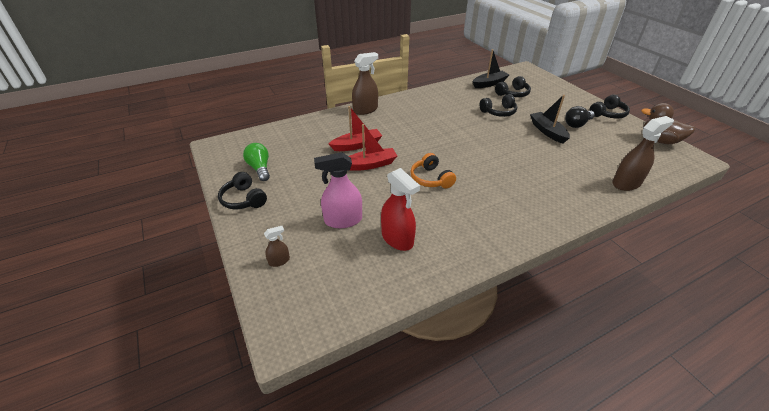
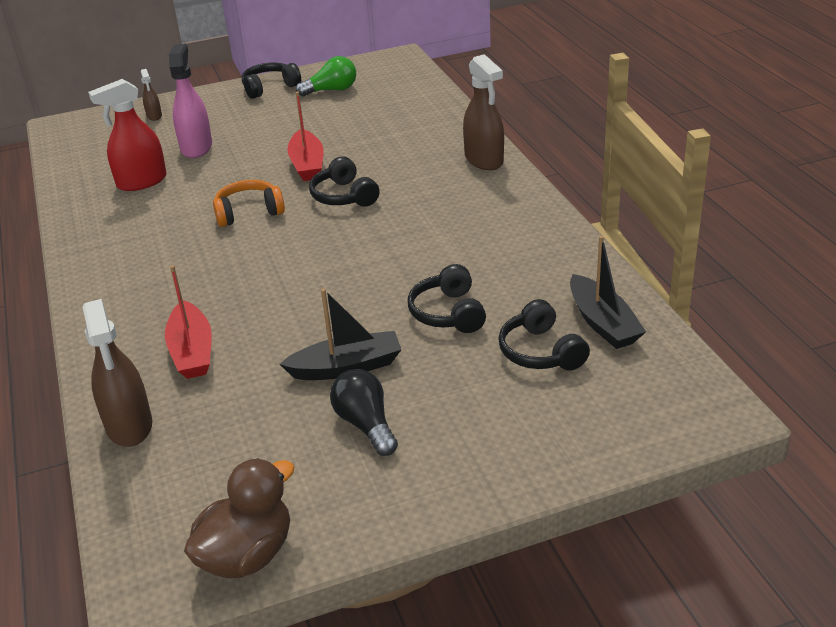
camera: 100 degrees right, 5 degrees down
(357, 145) = (365, 154): red boat -> red boat (192, 351)
(608, 114) = (403, 503): black headphones -> black headphones (344, 196)

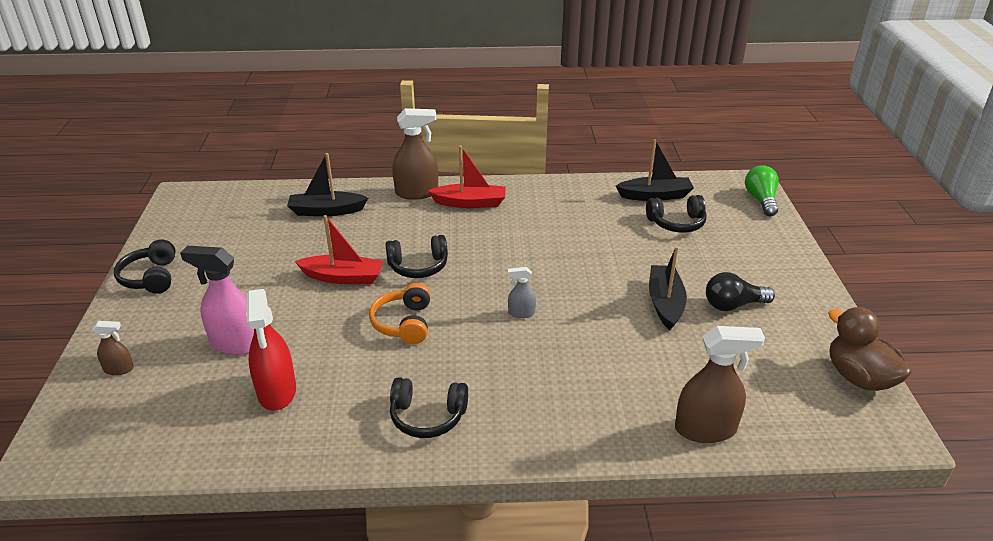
camera: 75 degrees left, 0 degrees up
(192, 351) = (613, 382): red boat -> red boat (470, 203)
(289, 272) = (521, 313): none -> grey spray bottle
(331, 90) = (205, 241): green light bulb -> green light bulb (761, 200)
(415, 125) = (326, 211): none -> black boat
(448, 313) = (617, 248): black headphones -> black headphones (427, 416)

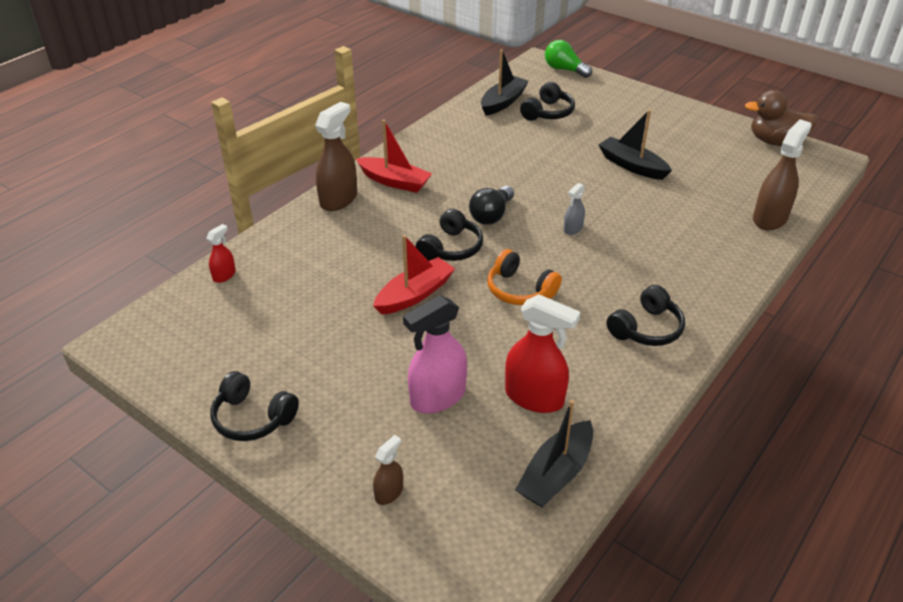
camera: 50 degrees left, 5 degrees up
(281, 195) = (224, 275): none -> red spray bottle
(326, 211) = (294, 260): black boat -> black boat (556, 474)
(470, 203) = (394, 181): red boat -> red boat turned 75 degrees clockwise
(733, 305) = (663, 143): black light bulb -> black light bulb (491, 215)

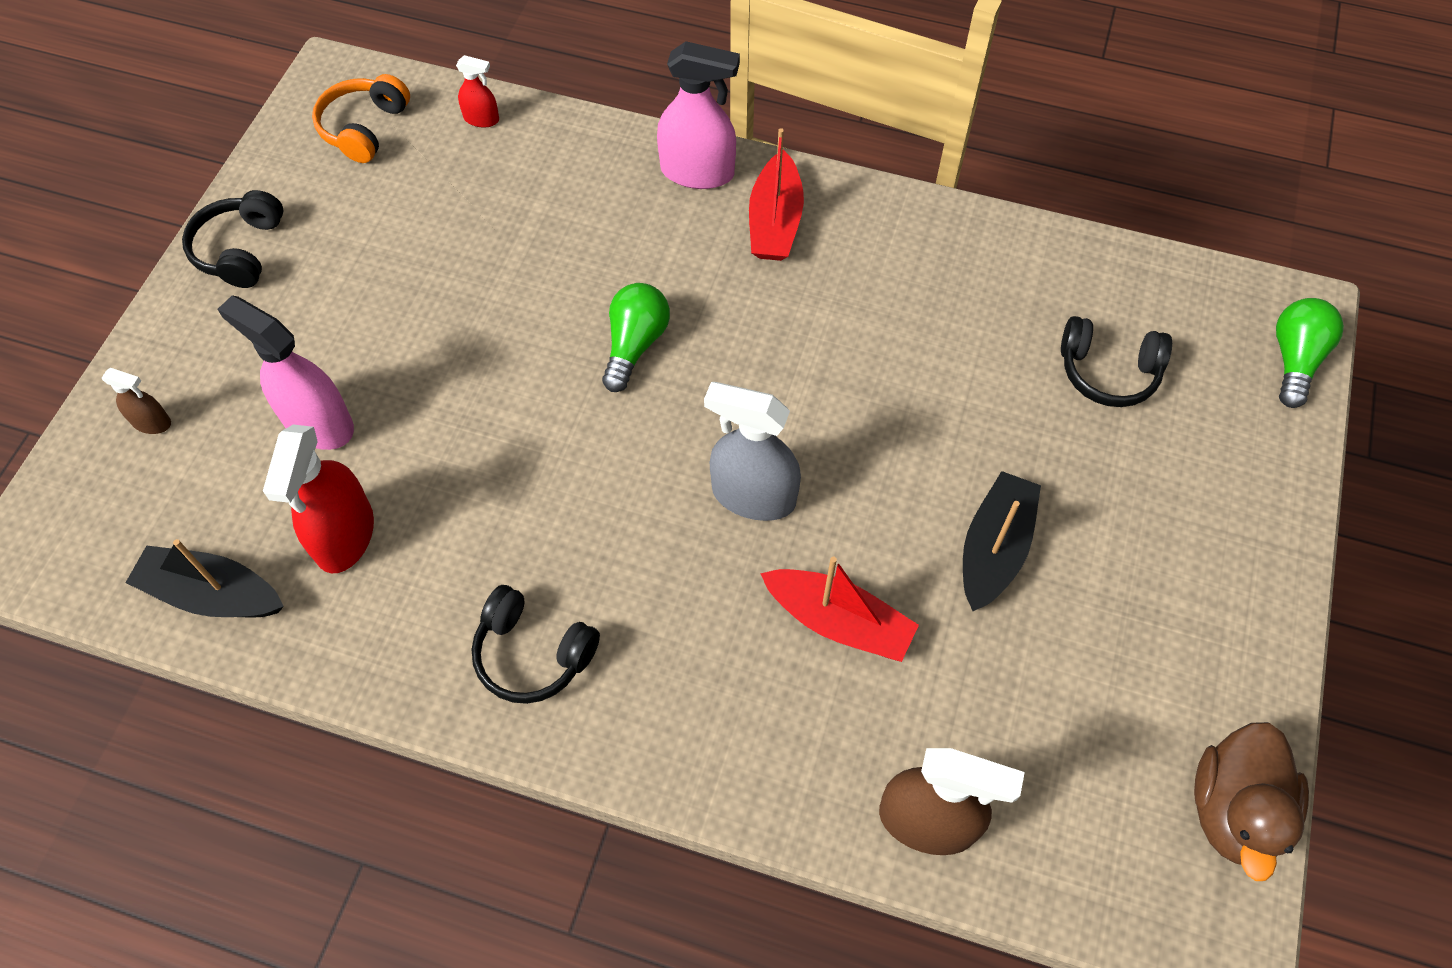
camera: 70 degrees right, 20 degrees up
(338, 199) = (697, 172): brown spray bottle -> pink spray bottle
(414, 294) = (513, 334): red boat -> red boat (838, 622)
(451, 248) = (635, 345): black headphones -> green light bulb
(491, 215) = (742, 373): black light bulb -> none
(503, 102) = (1103, 294): black boat -> none
(519, 290) = (567, 460): orange headphones -> orange headphones (364, 128)
(573, 229) = (753, 495): grey spray bottle -> grey spray bottle, size x1.97
(775, 142) = (1234, 810): brown duck -> brown duck turned 150 degrees counterclockwise

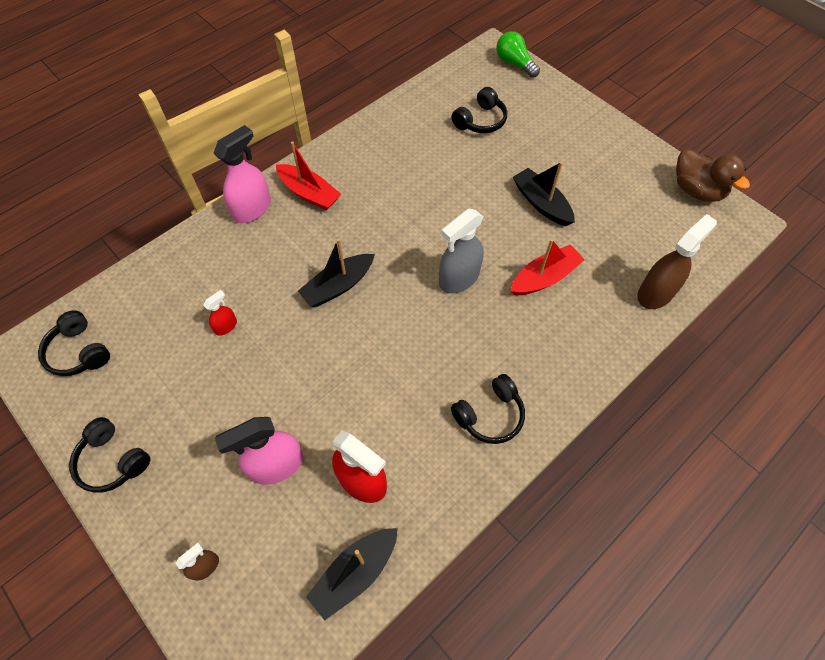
camera: 60 degrees left, 0 degrees up
(364, 128) = (79, 352): orange headphones -> black headphones
(481, 119) = (128, 289): red spray bottle -> red spray bottle (226, 326)
(635, 345) = (338, 286): green light bulb -> black boat

